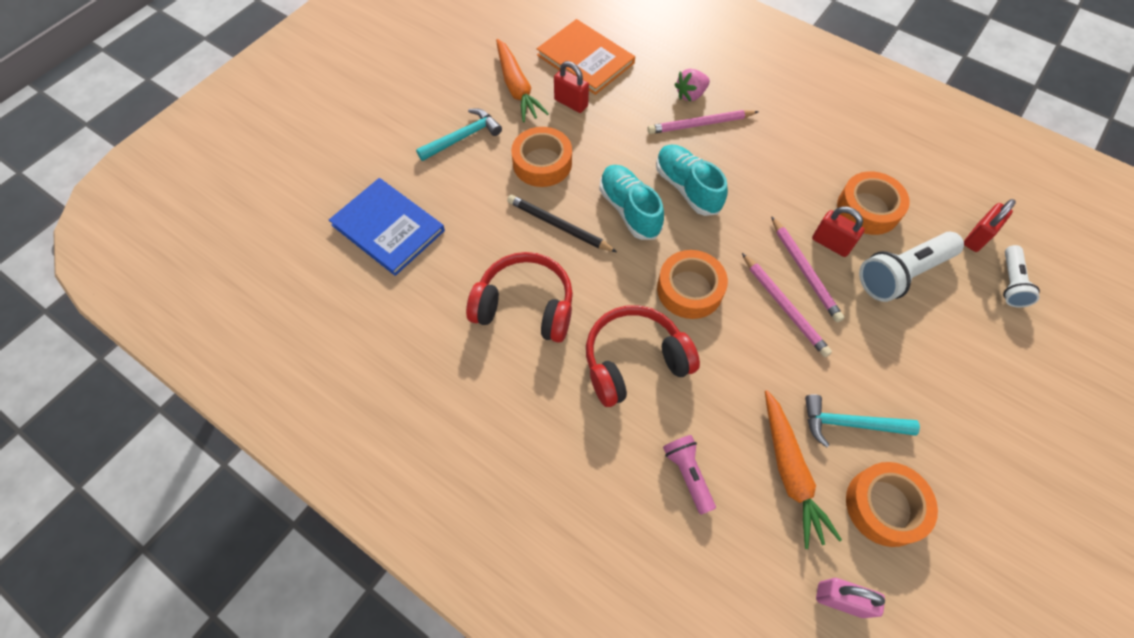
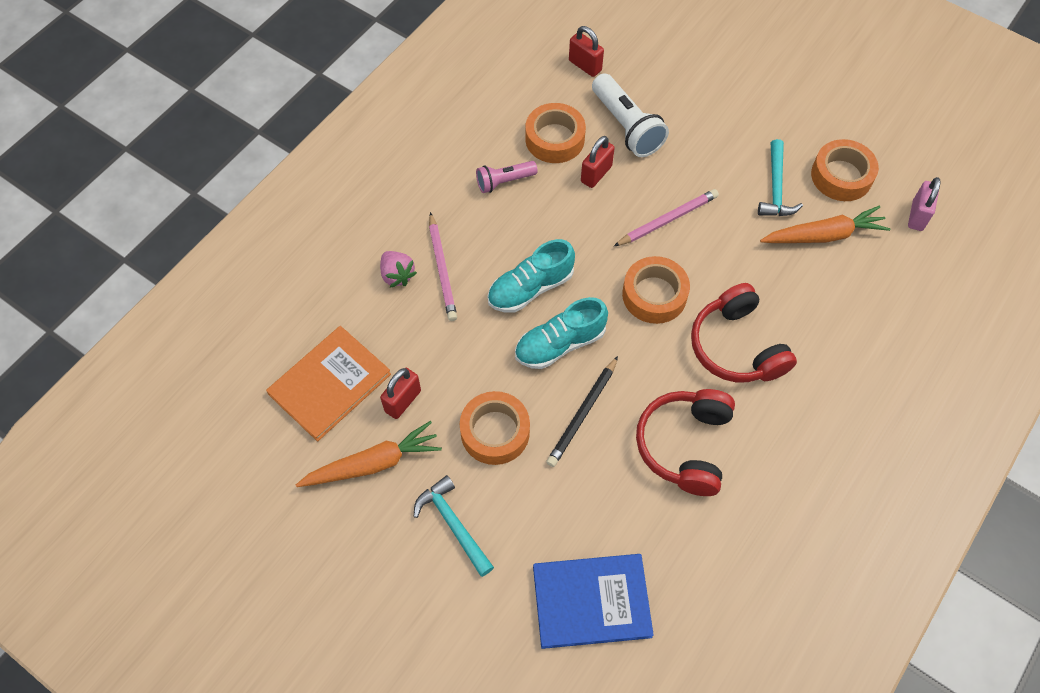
camera: 90 degrees left, 0 degrees up
(388, 228) = (591, 601): blue book -> blue book turned 45 degrees clockwise
(688, 474) = (838, 310): pink flashlight -> pink flashlight (504, 181)
(804, 271) = (628, 199): pink pencil -> none
(1010, 283) = (631, 54): white flashlight -> none

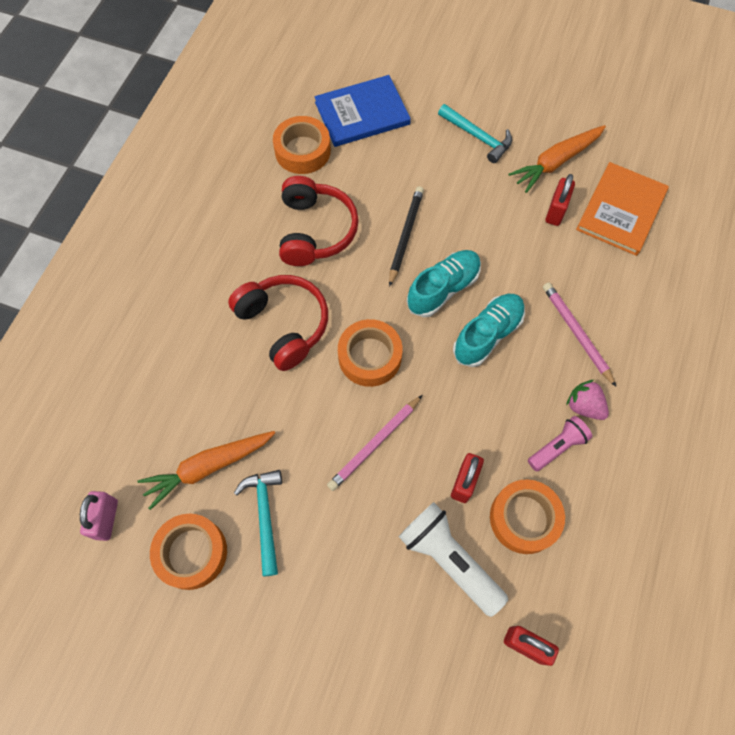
camera: 165 degrees right, 5 degrees up
(397, 275) = (614, 317): pink strawberry -> pink strawberry (584, 406)
(495, 432) = (471, 205): orange tape -> orange tape (302, 151)

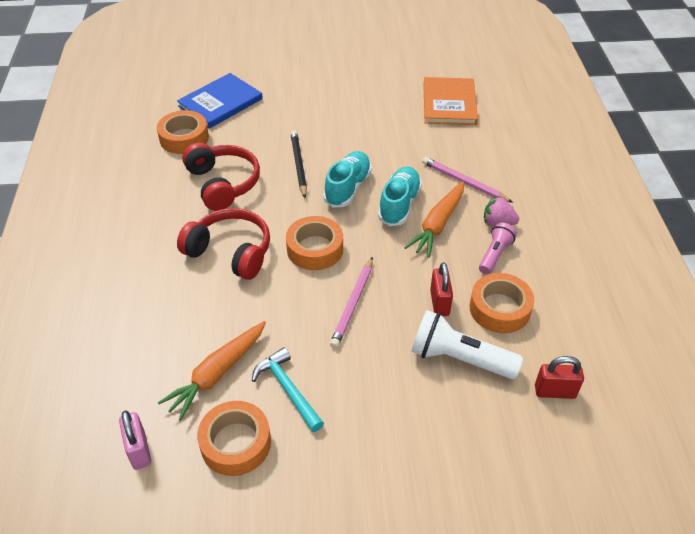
camera: 25 degrees left, 20 degrees down
(477, 137) = (319, 92): turquoise hammer -> none
(555, 211) = (403, 117): red padlock -> none
(556, 162) = (385, 90): orange carrot -> orange carrot (437, 225)

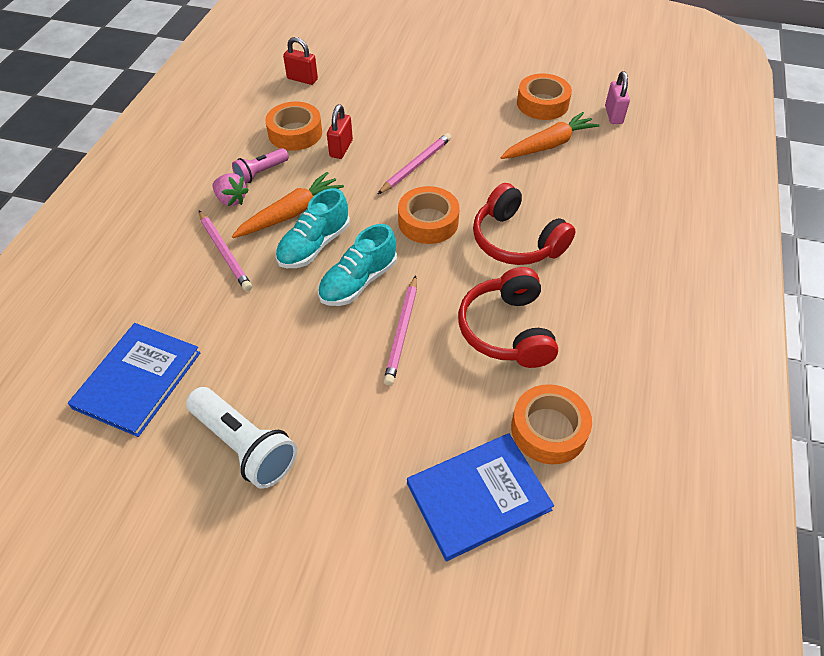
camera: 160 degrees left, 5 degrees up
(287, 389) = (495, 123): turquoise hammer -> none
(298, 165) = (402, 332): black pencil -> pink pencil
(449, 103) = (138, 380): orange book -> blue book
(459, 358) = (354, 111): white flashlight -> white flashlight (244, 445)

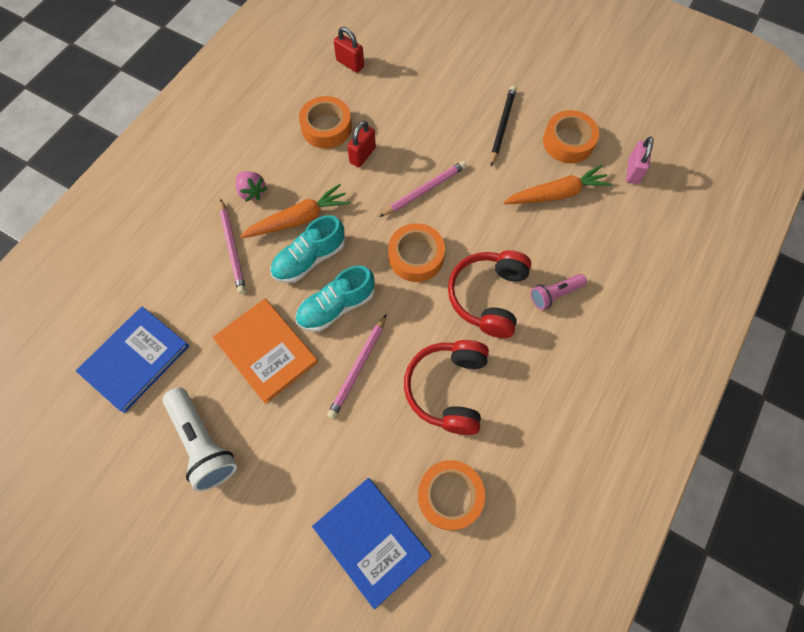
camera: 15 degrees right, 15 degrees up
(261, 173) = (284, 167): pink flashlight -> pink flashlight (555, 294)
(292, 338) = (266, 351): none -> orange book
(473, 102) = (502, 126): none -> black pencil
(478, 496) = (371, 541): blue book -> blue book turned 60 degrees clockwise
(516, 241) = (488, 297): red headphones -> red headphones turned 45 degrees clockwise

